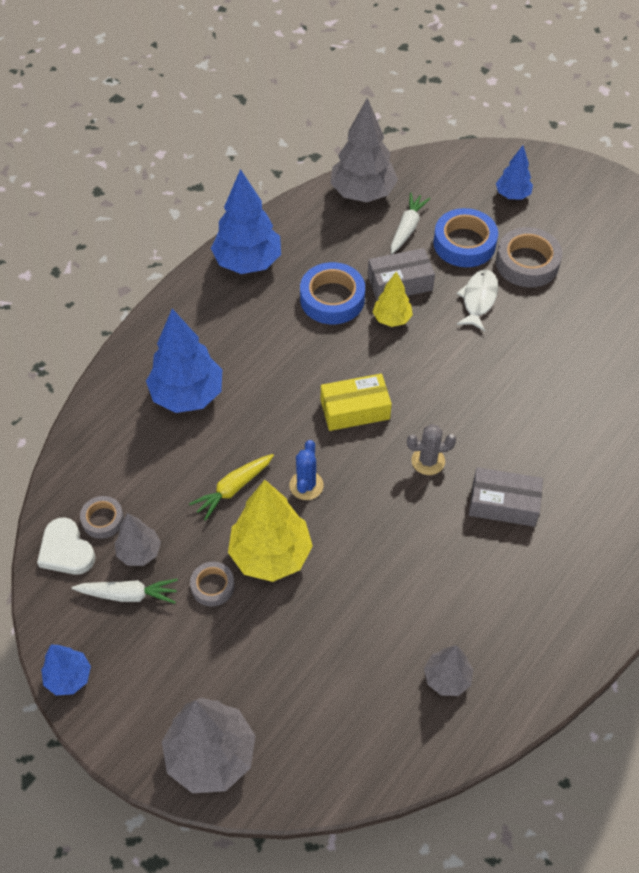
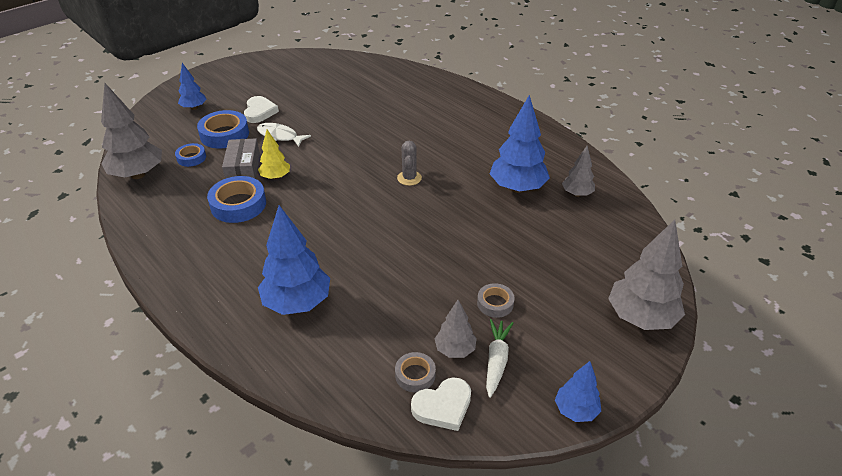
camera: 80 degrees left, 15 degrees down
(233, 488) = (405, 282): yellow carrot -> none
(247, 262) = (167, 249): blue tree -> blue tree (517, 188)
(271, 555) = (471, 266): yellow tree -> none
(306, 485) = (413, 240): blue cactus -> none
(355, 409) = (352, 206): yellow box -> none
(407, 228) = (191, 158): white carrot -> blue tape
(503, 504) = (452, 152): grey box -> none
(527, 263) = (259, 112): grey tape -> white heart

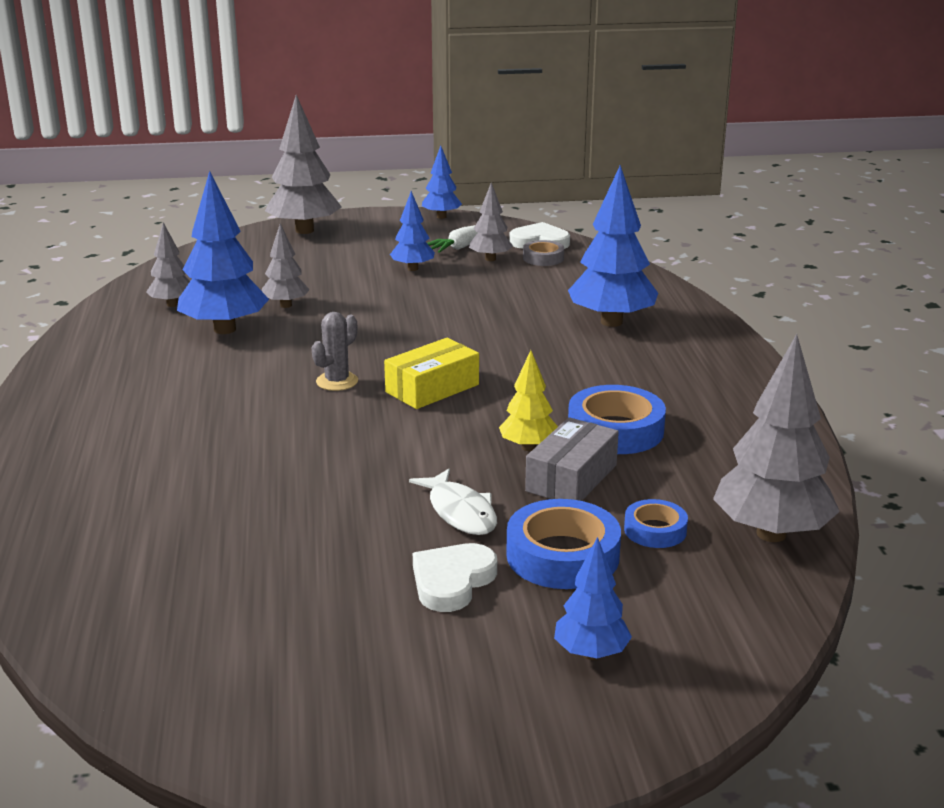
camera: 145 degrees left, 15 degrees down
(356, 193) = (432, 388): none -> yellow box
(495, 303) = (412, 268): grey tape -> blue tree
(517, 222) = (286, 305): none -> grey tree

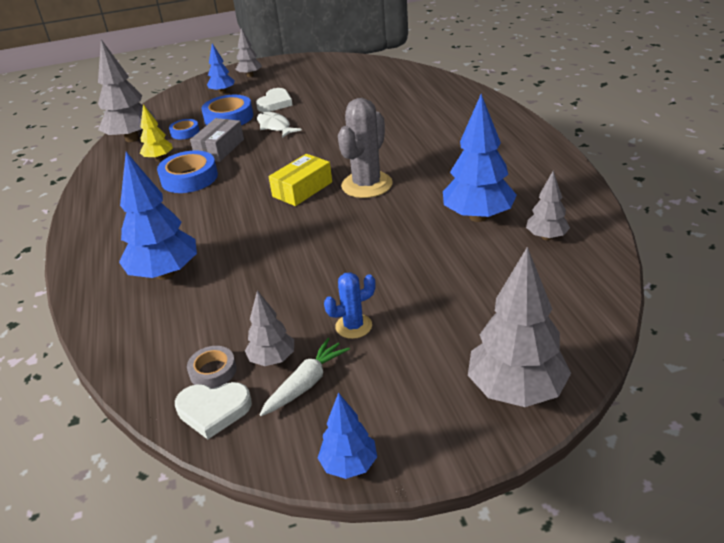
camera: 175 degrees right, 10 degrees up
(286, 305) = (448, 251): grey tree -> grey tree (250, 75)
(337, 381) = (367, 185): grey cactus -> grey cactus, size x1.82
(412, 268) = (353, 326): blue tree -> blue cactus
(528, 447) = (241, 161): yellow tree -> yellow tree (159, 159)

